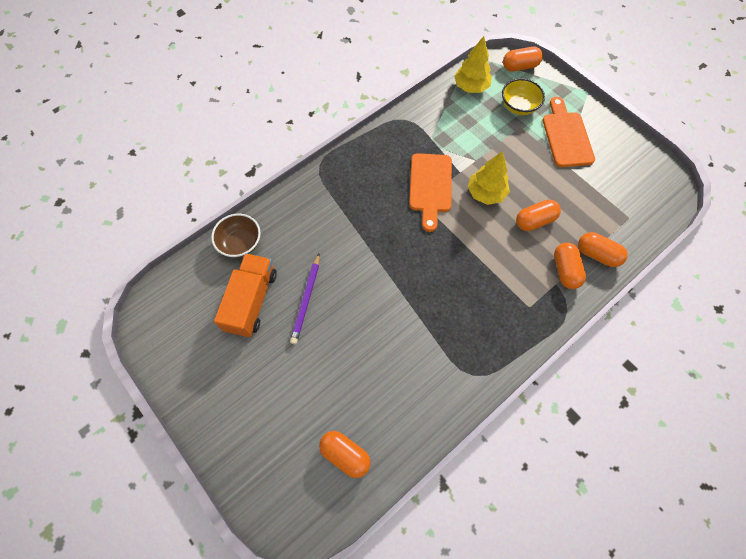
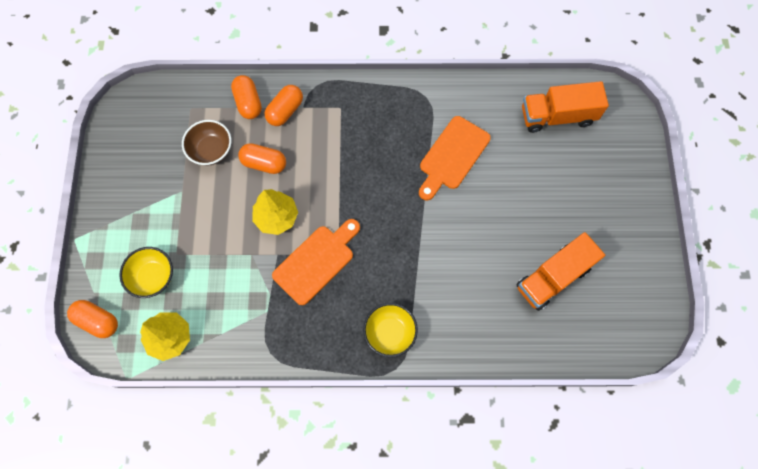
camera: 140 degrees left, 5 degrees up
(240, 243) = (528, 341): brown bowl -> brown bowl (211, 150)
(306, 300) = (506, 243): purple pencil -> none
(341, 181) = (390, 333): none -> yellow bowl
(345, 454) = (557, 116): orange capsule -> orange truck
(566, 136) = (149, 212): orange cutting board -> orange cutting board (452, 156)

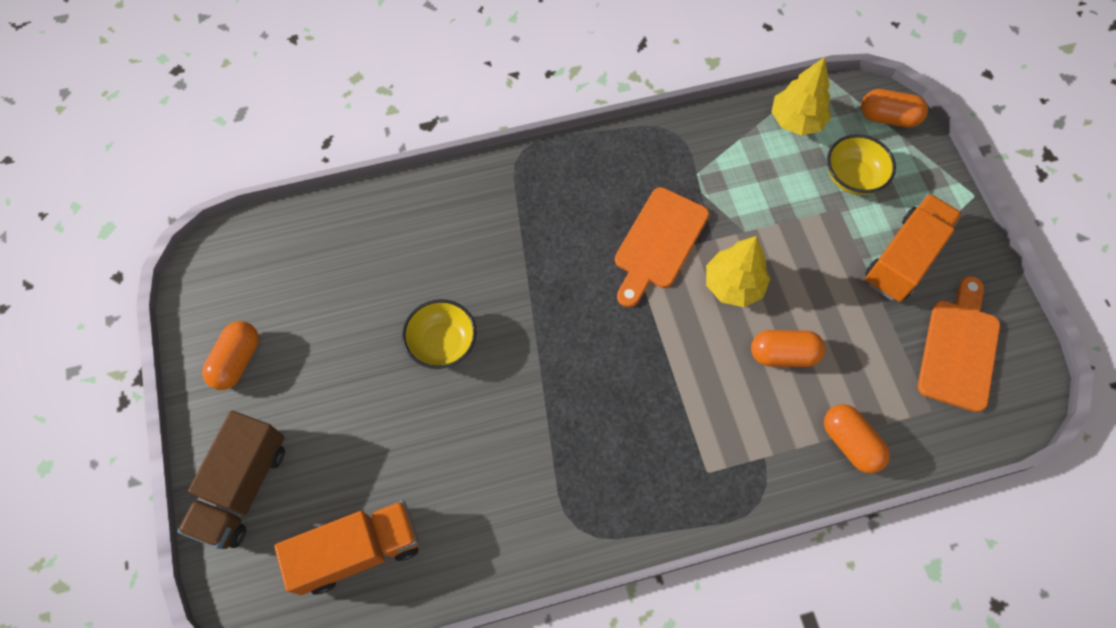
camera: 165 degrees right, 5 degrees down
(211, 150) = (866, 354): brown bowl -> none
(285, 111) = (789, 444): orange capsule -> orange capsule (237, 361)
(390, 333) = (540, 185): yellow bowl -> yellow bowl (442, 343)
(452, 156) = (513, 436): orange cutting board -> orange cutting board (959, 349)
(553, 277) = (342, 298): orange truck -> orange truck (903, 258)
(626, 167) = (243, 487): none -> brown truck

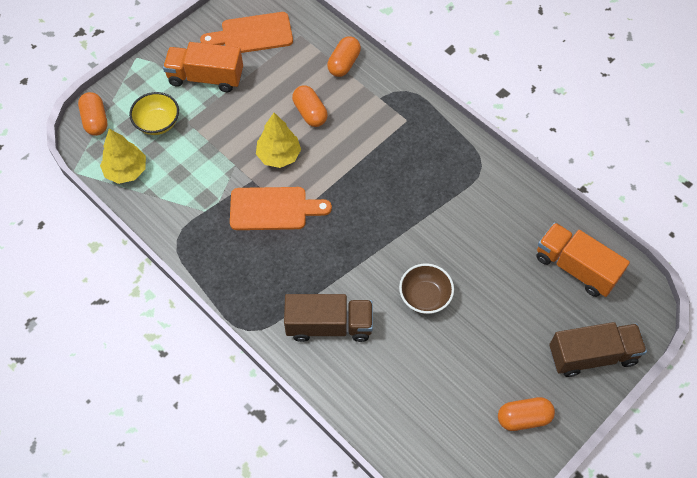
camera: 120 degrees left, 5 degrees down
(442, 343) = (425, 297): yellow bowl -> brown bowl
(476, 227) = (329, 325): none -> brown truck

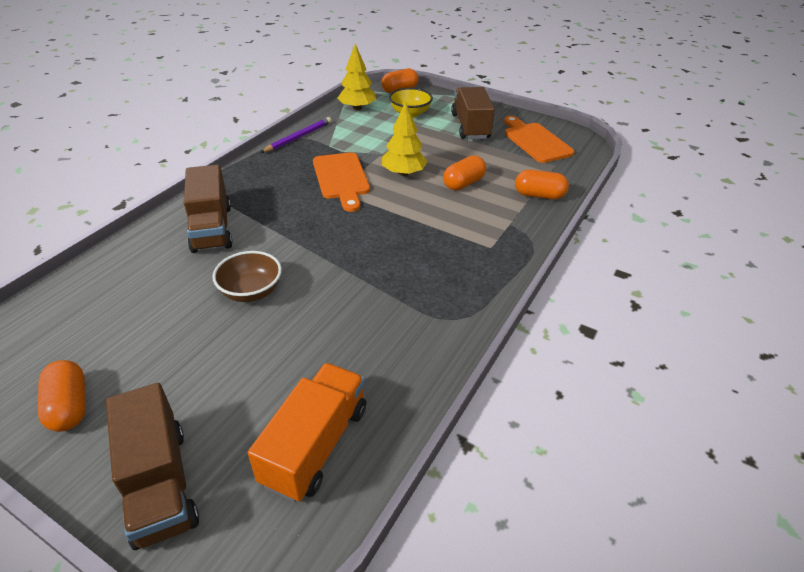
camera: 75 degrees right, 20 degrees down
(177, 237) = (298, 137): none -> purple pencil
(206, 77) = (470, 126): orange truck -> brown truck

